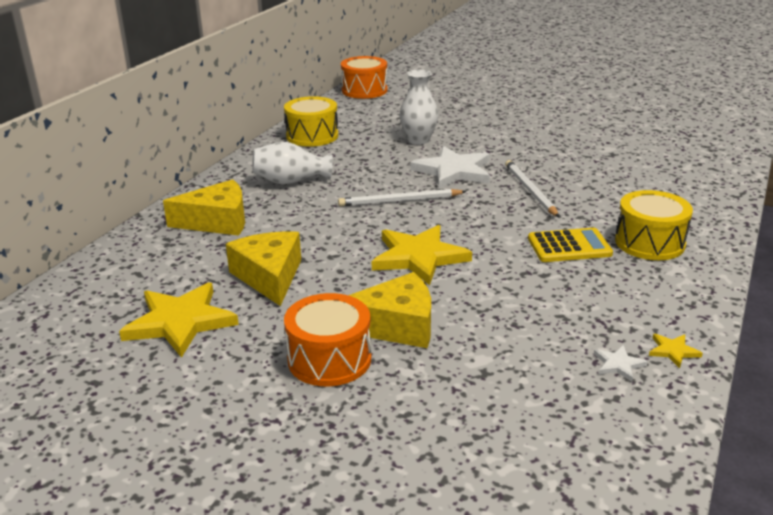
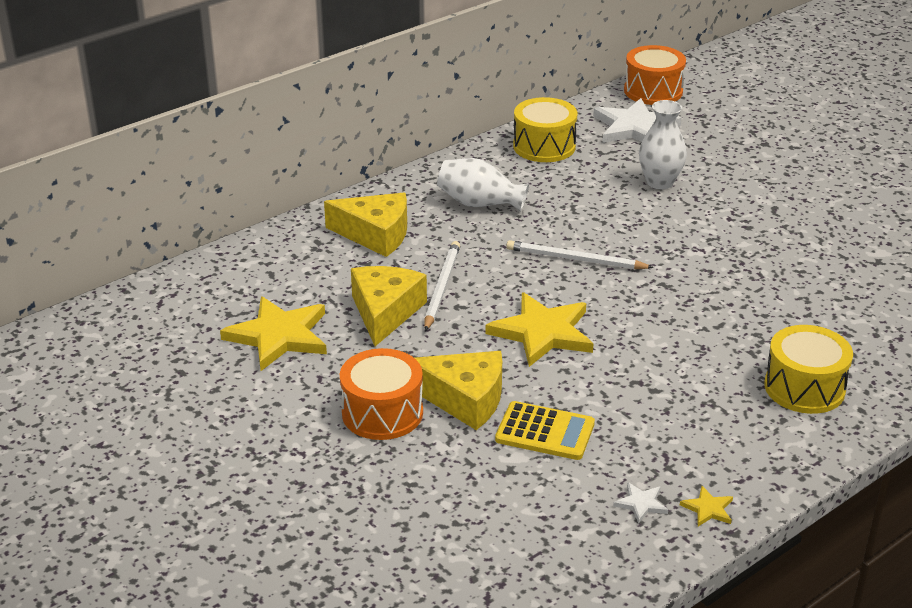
camera: 25 degrees right, 5 degrees up
(453, 171) = (665, 236): white star -> white star (634, 127)
(530, 190) = (730, 285): white pencil -> white pencil (441, 287)
(569, 246) = (710, 366): yellow calculator -> yellow calculator (545, 432)

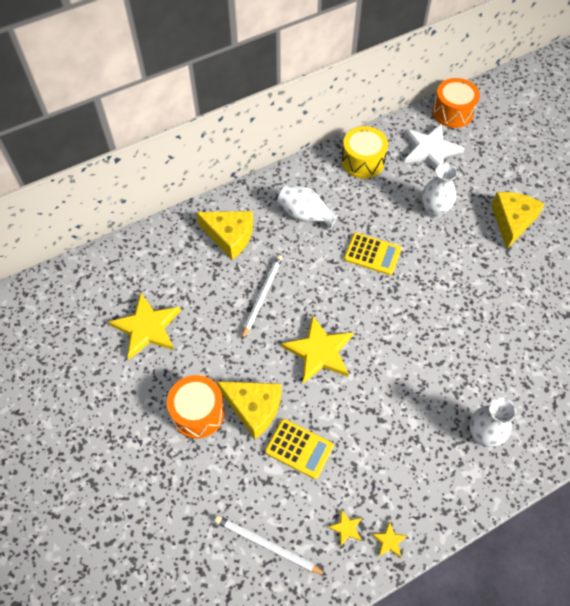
camera: 10 degrees right, 25 degrees up
(385, 312) = (220, 315): yellow cheese -> yellow cheese (512, 221)
(575, 259) = (357, 281): white pencil -> white pencil (267, 545)
(587, 231) = (372, 254): none -> yellow calculator
(641, 504) = (346, 528): white star -> yellow star
(804, 388) = (483, 435): yellow drum -> white vase

